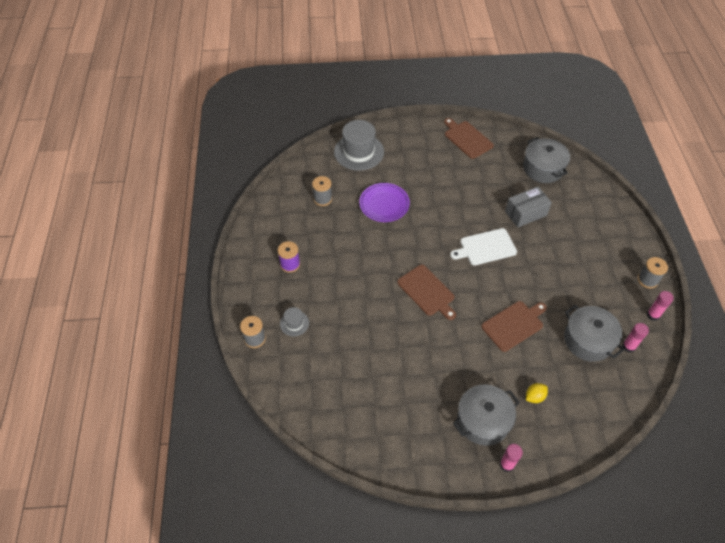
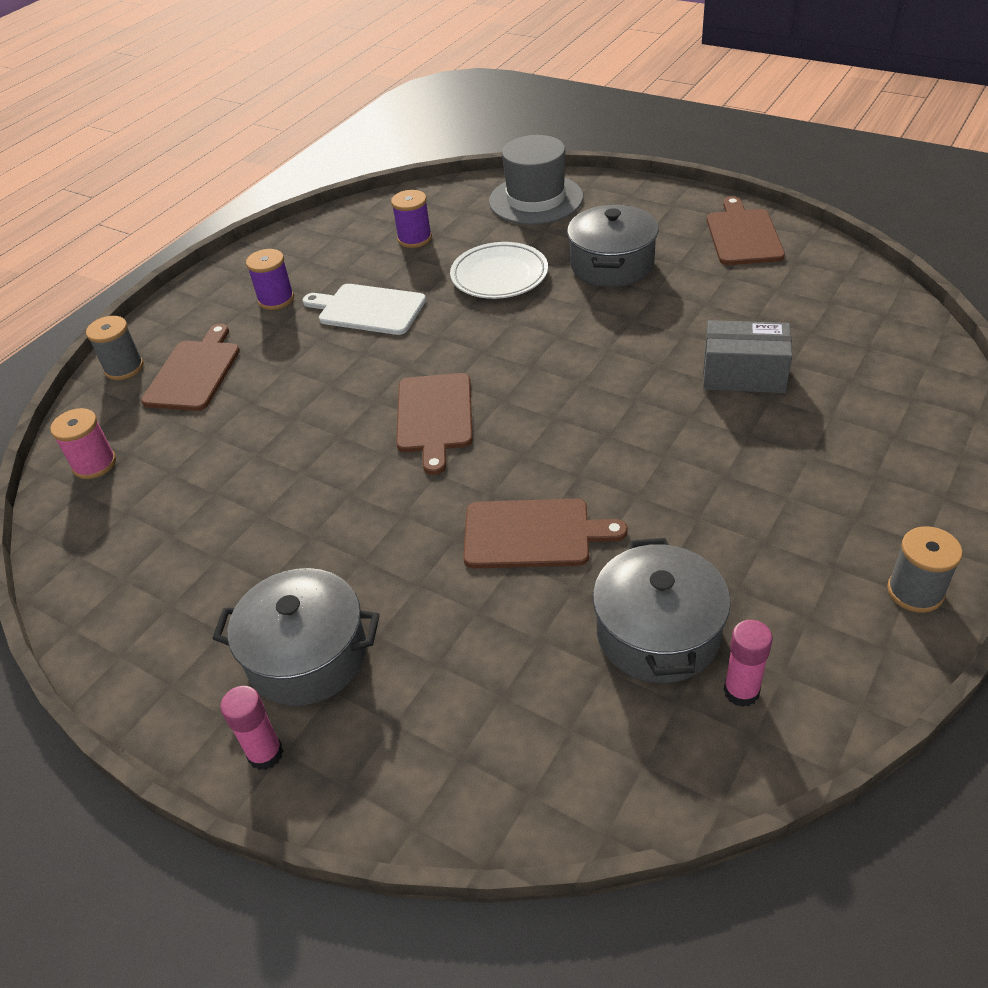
camera: 40 degrees right, 10 degrees down
(294, 323) = (194, 372): grey hat -> brown cutting board
(300, 394) = (94, 464): none -> pink spool
(322, 199) = (414, 239): grey spool -> purple spool
(384, 204) = (499, 276): purple plate -> white plate
(485, 247) = (608, 396): white cutting board -> white cutting board (368, 309)
(534, 397) = (442, 671): yellow lemon -> none
(543, 168) = (853, 321): grey pot -> grey pot (612, 265)
(653, 315) = (863, 662): pink glue stick -> none

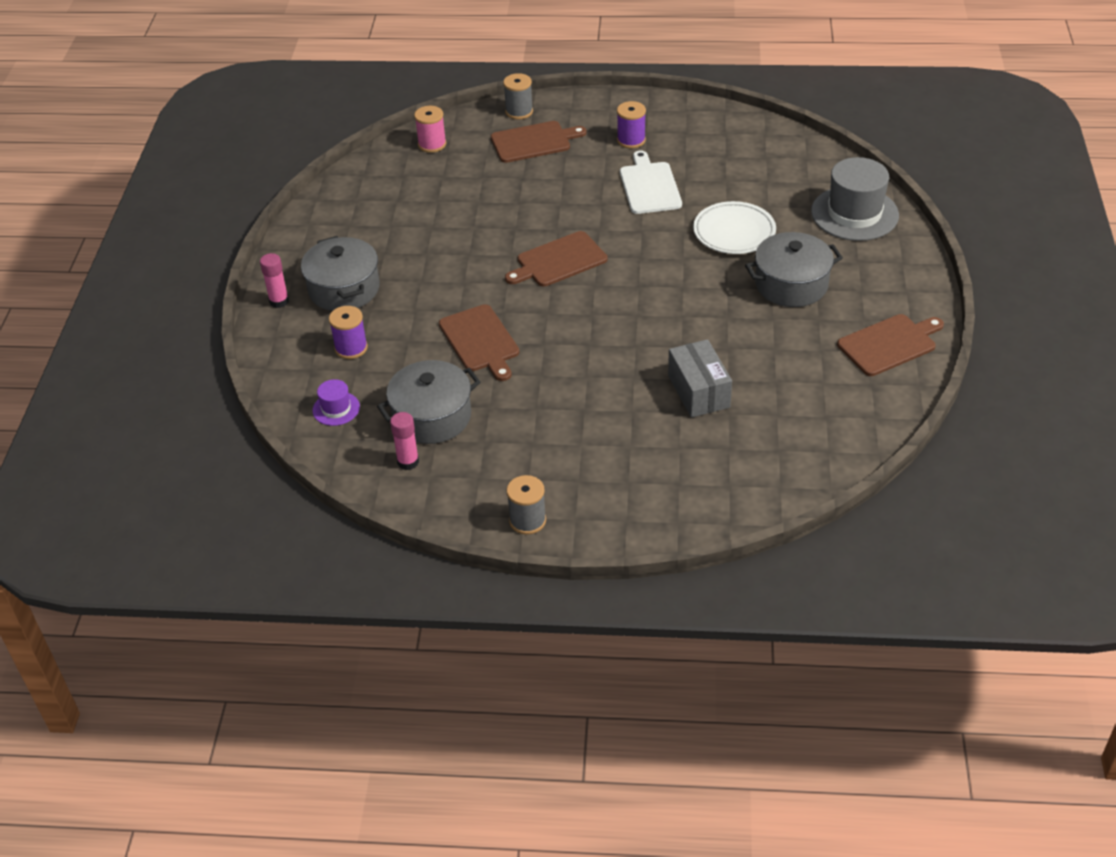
camera: 60 degrees right, 0 degrees up
(414, 239) = (751, 172): purple spool -> purple spool (351, 348)
(574, 750) = (336, 409): none -> purple hat

